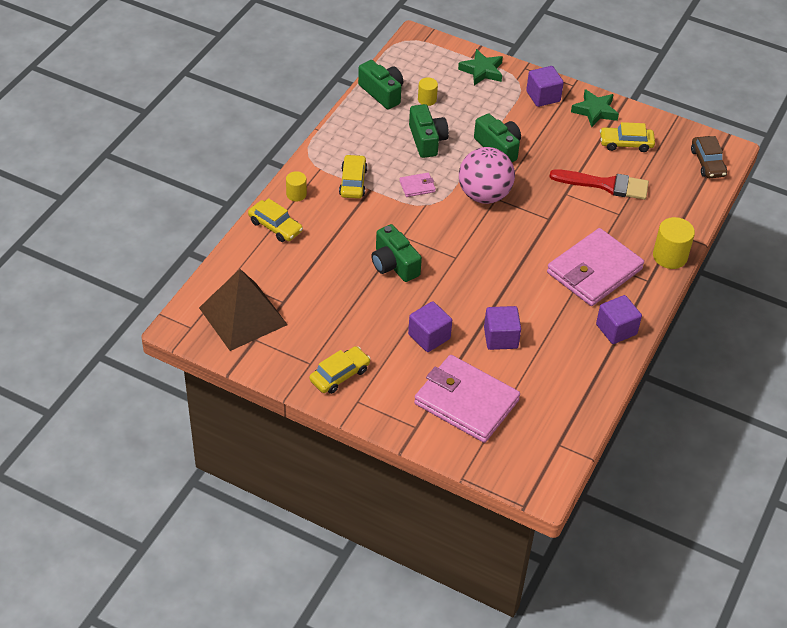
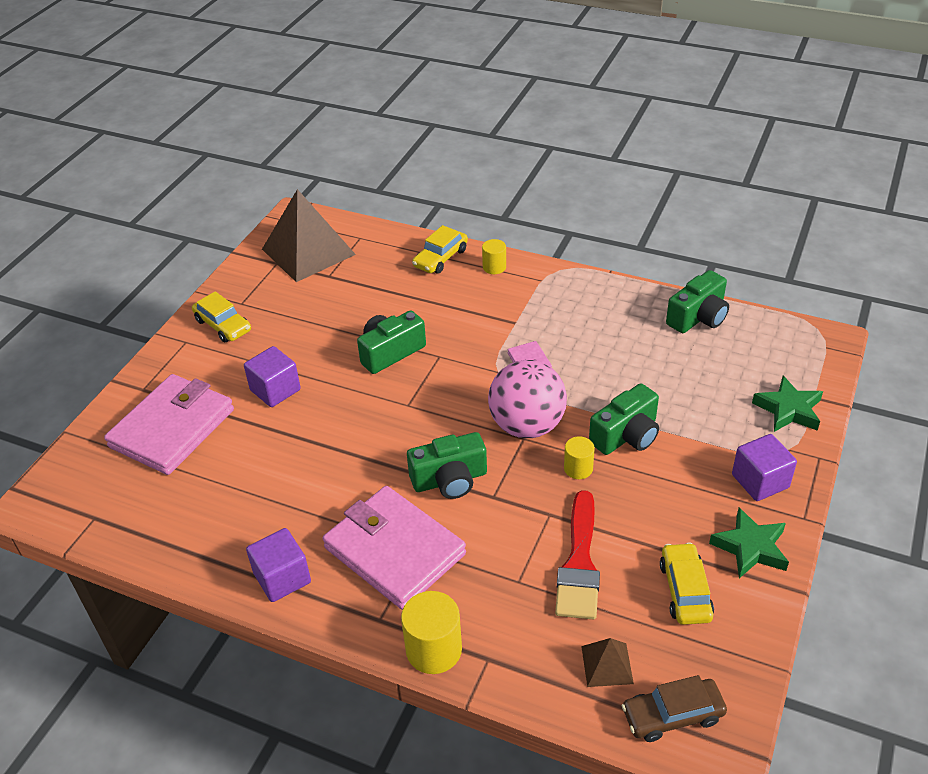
camera: 90 degrees right, 5 degrees down
(353, 182) = (524, 307): yellow car -> none
(427, 99) = (701, 358): yellow cylinder -> yellow cylinder (578, 468)
(427, 140) = (619, 364): green camera -> green camera (450, 480)
(500, 338) = (271, 454): purple cube -> none
(677, 183) = (607, 664): none -> brown pyramid

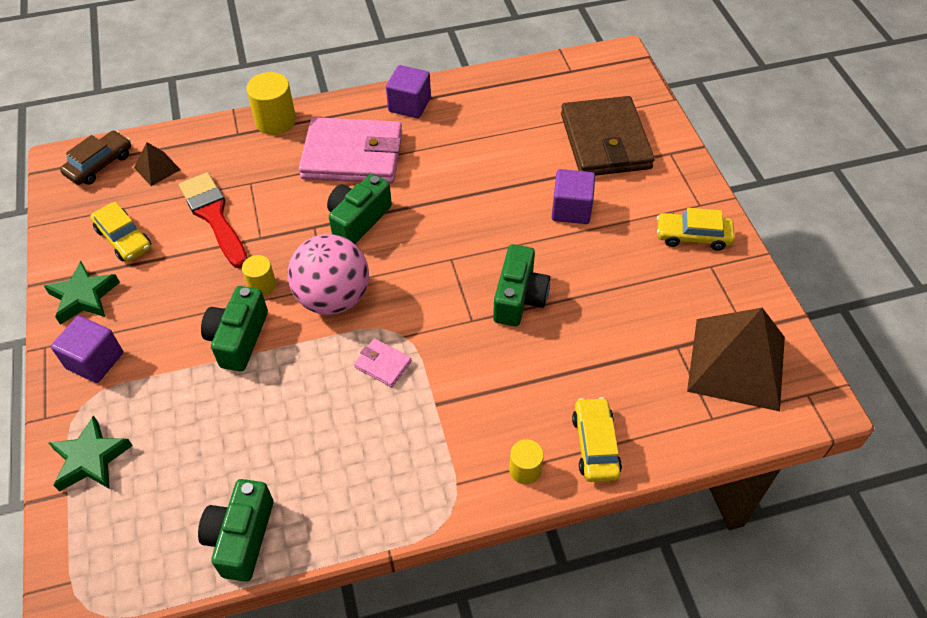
camera: 140 degrees right, 10 degrees up
(172, 428) = (605, 141): pink wallet -> brown wallet

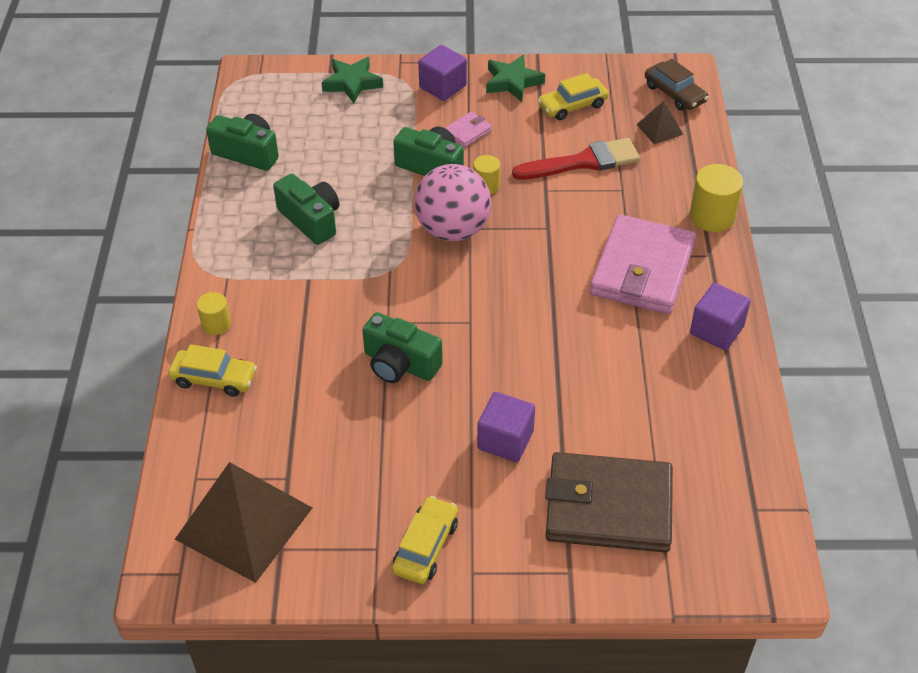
camera: 105 degrees right, 5 degrees down
(358, 220) = (546, 260): green camera -> green camera (311, 220)
(383, 364) = (365, 252): pink wallet -> pink wallet (467, 132)

